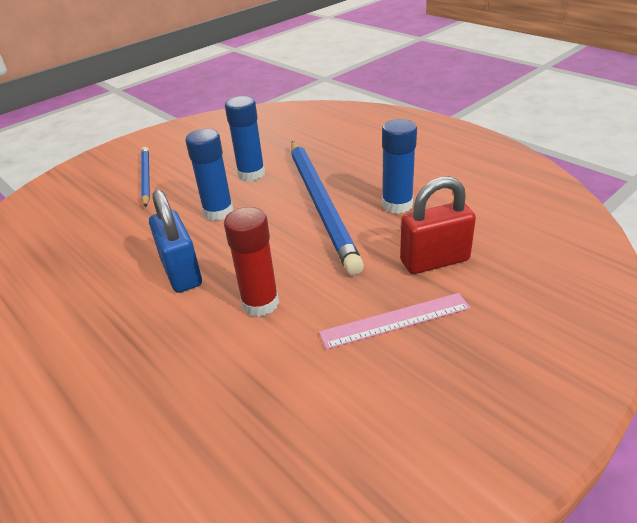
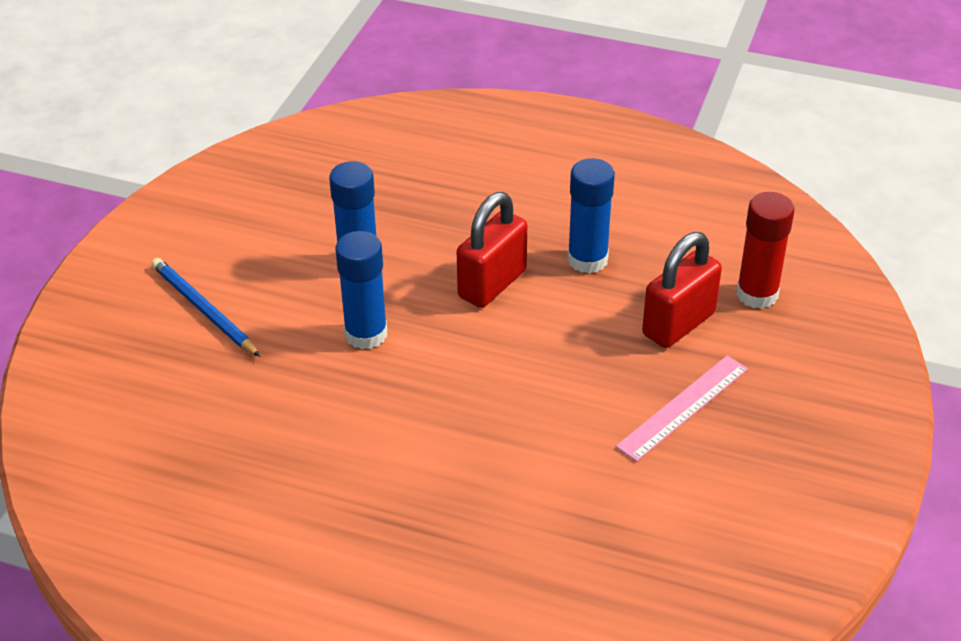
camera: 30 degrees left, 5 degrees up
(181, 272) = (397, 430): blue padlock -> none
(260, 303) = (525, 436): red glue stick -> red glue stick (757, 294)
(321, 203) = (492, 284): blue pencil -> red padlock

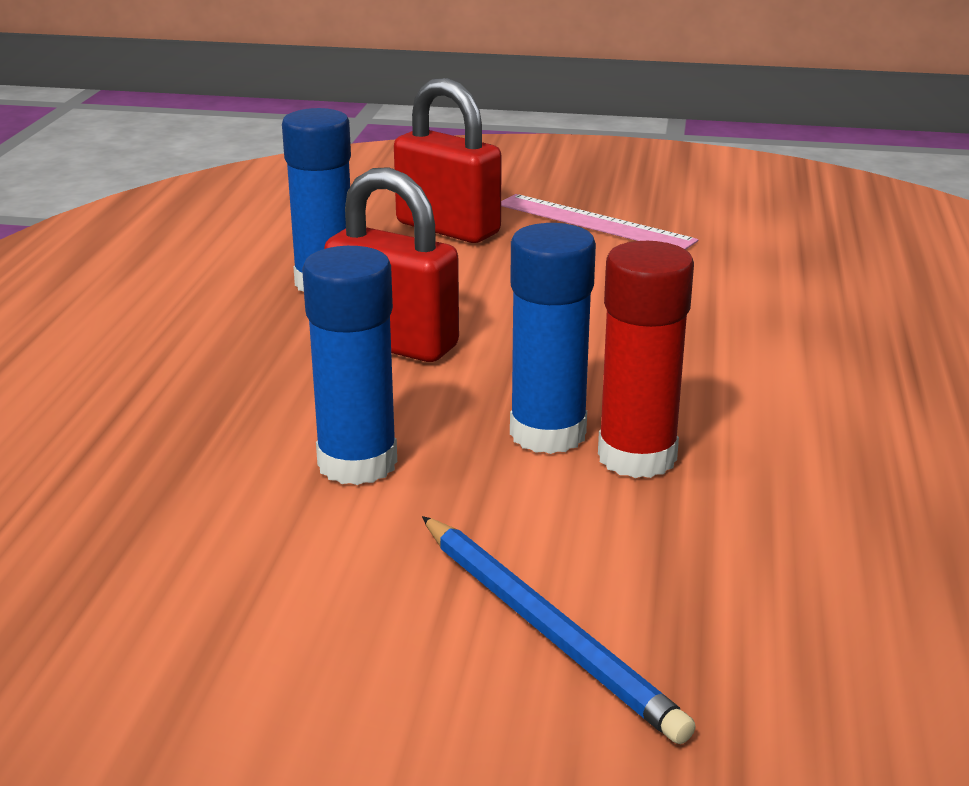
camera: 100 degrees left, 15 degrees down
(204, 310) = (545, 628): blue pencil -> blue pencil turned 75 degrees counterclockwise
(757, 294) = (380, 193): red glue stick -> red glue stick (637, 457)

